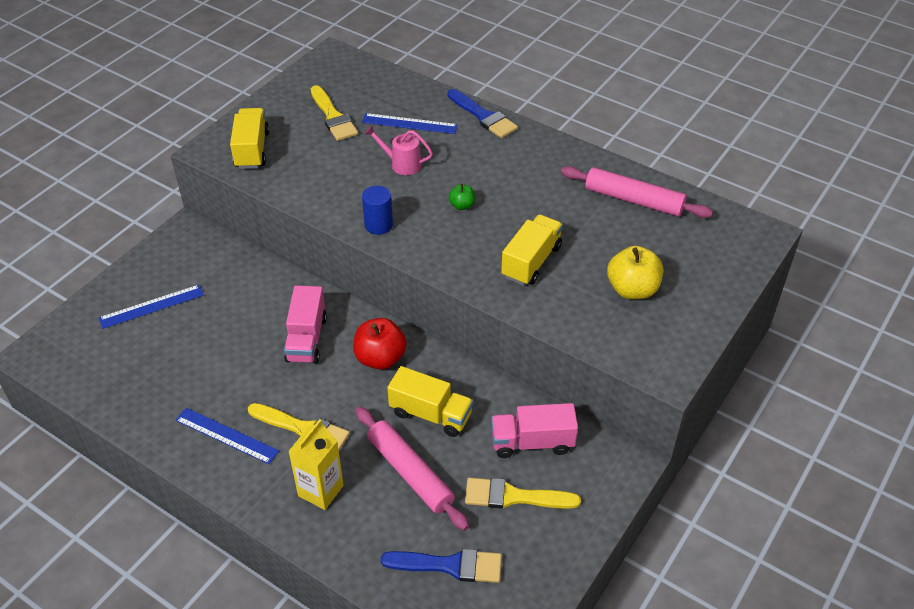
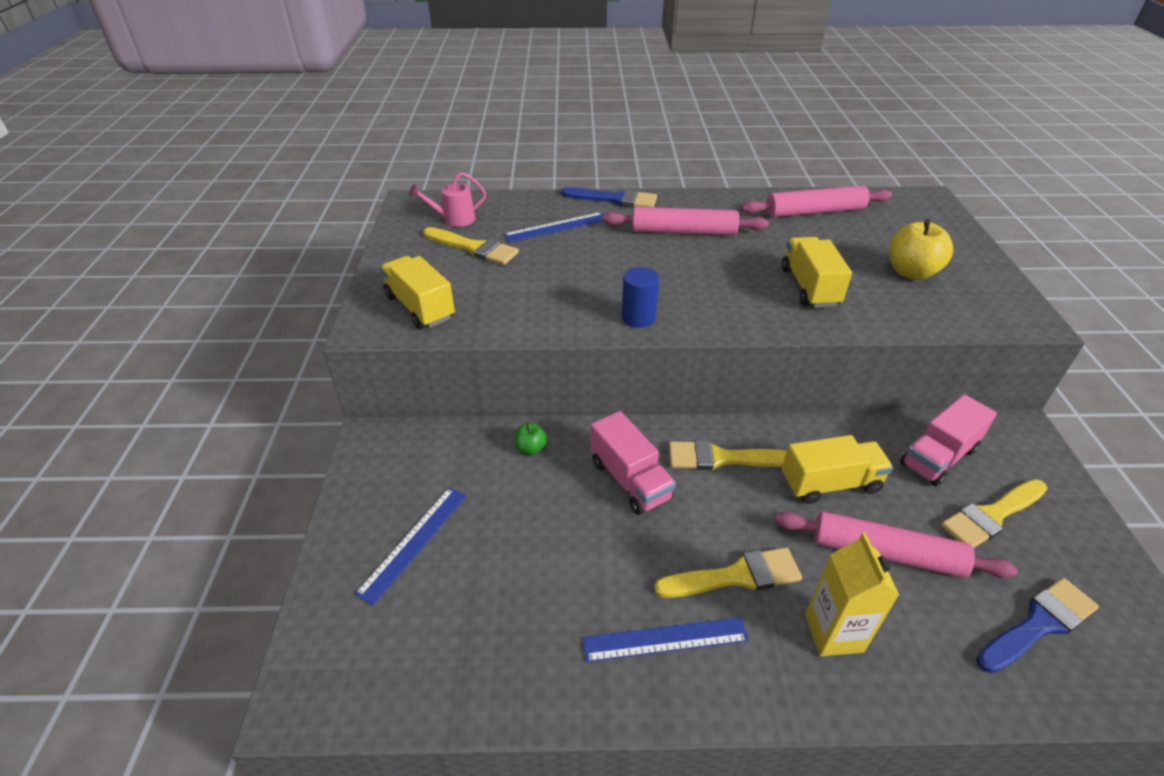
camera: 35 degrees left, 5 degrees down
(380, 358) = (722, 458): red apple -> yellow brush
(401, 164) = (591, 260): pink watering can -> pink watering can (454, 219)
(462, 205) = (690, 270): green apple -> green apple (530, 448)
(499, 170) = (683, 231): none -> pink rolling pin

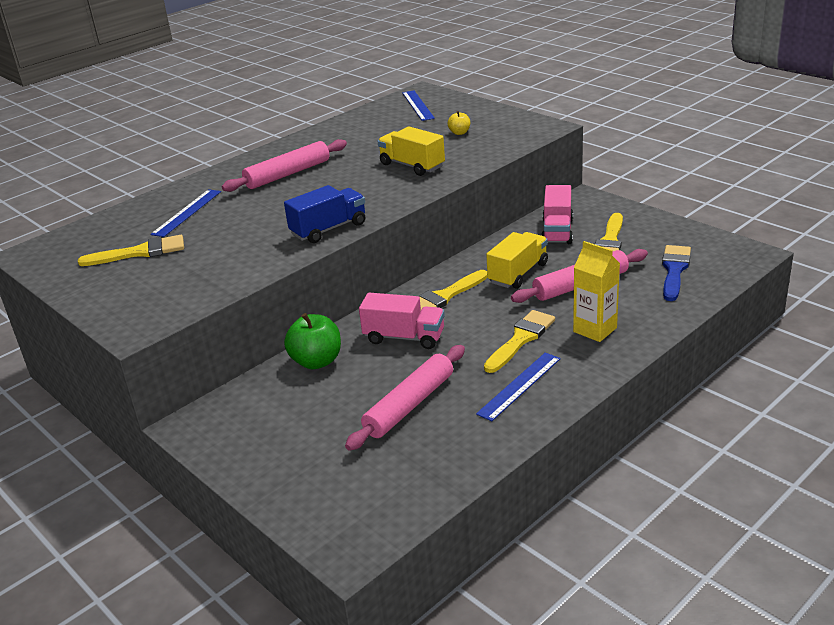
camera: 40 degrees left, 10 degrees down
(414, 542) = (308, 447): blue ruler -> blue ruler (417, 105)
(420, 307) = (157, 301): yellow truck -> none
(454, 219) = (89, 246): pink watering can -> none
(530, 448) = (316, 361): green apple -> green apple, size x1.92
(615, 199) = (206, 178): blue brush -> none
(638, 317) = (328, 229): blue cylinder -> blue truck
(814, 212) = (360, 127): pink rolling pin -> pink rolling pin (409, 405)
(911, 272) = (459, 133): yellow apple -> yellow apple, size x0.52

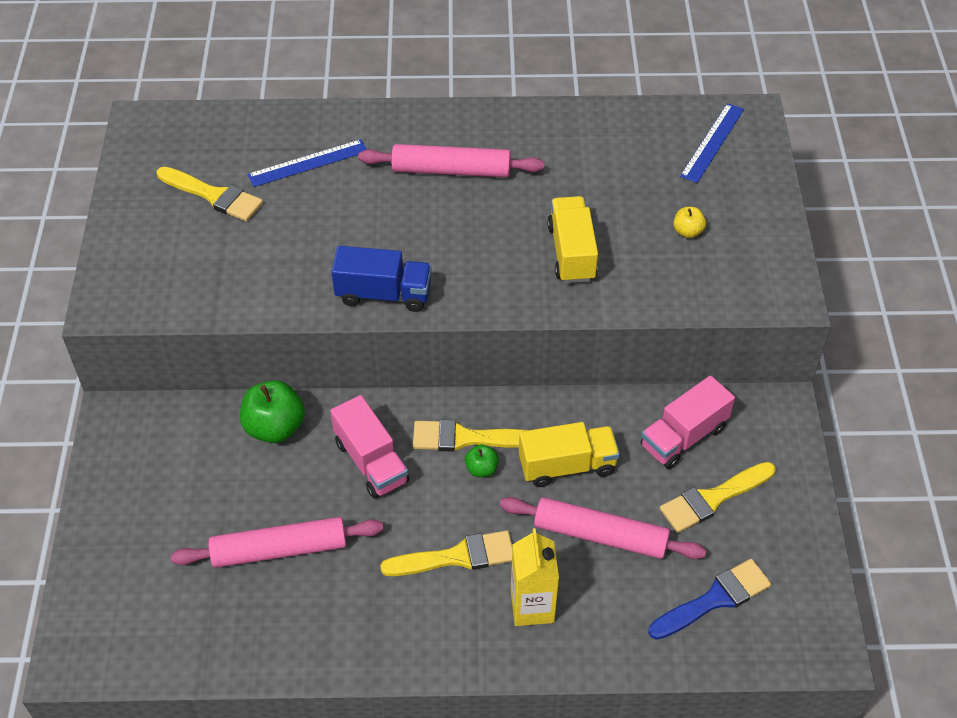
camera: 40 degrees right, 20 degrees up
(474, 301) = (481, 469): none -> green apple
(519, 386) = (384, 612): blue ruler -> none

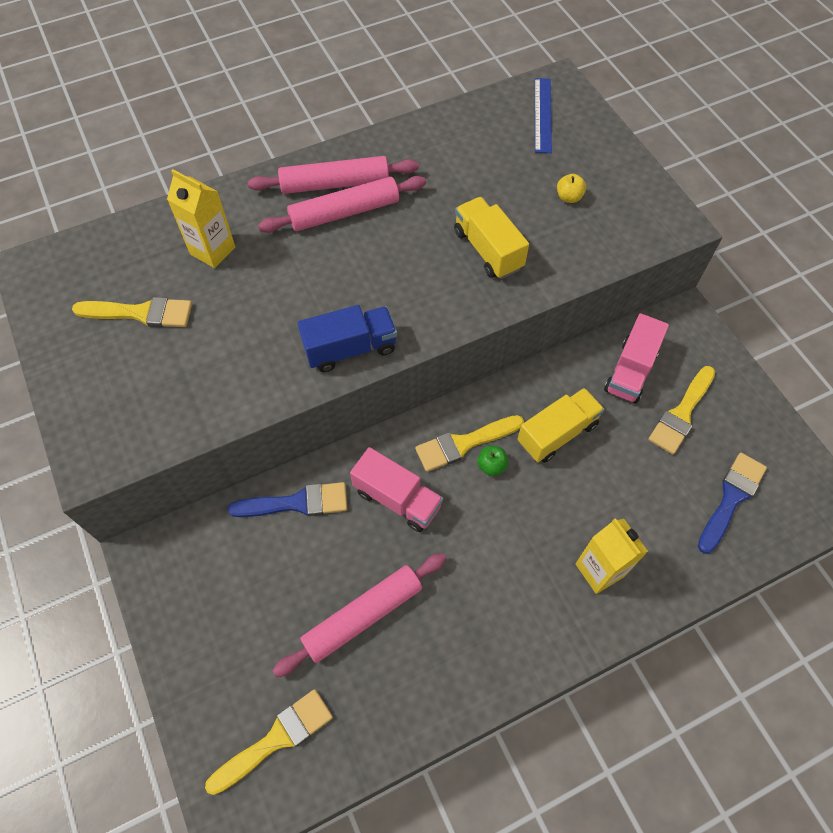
camera: 25 degrees left, 10 degrees up
(275, 427) = (297, 503): green apple -> blue brush
(308, 163) = (212, 250): blue ruler -> yellow carton
(457, 557) = (515, 553): yellow brush -> yellow brush (276, 739)
(600, 535) = (616, 483): pink rolling pin -> pink rolling pin (335, 184)

